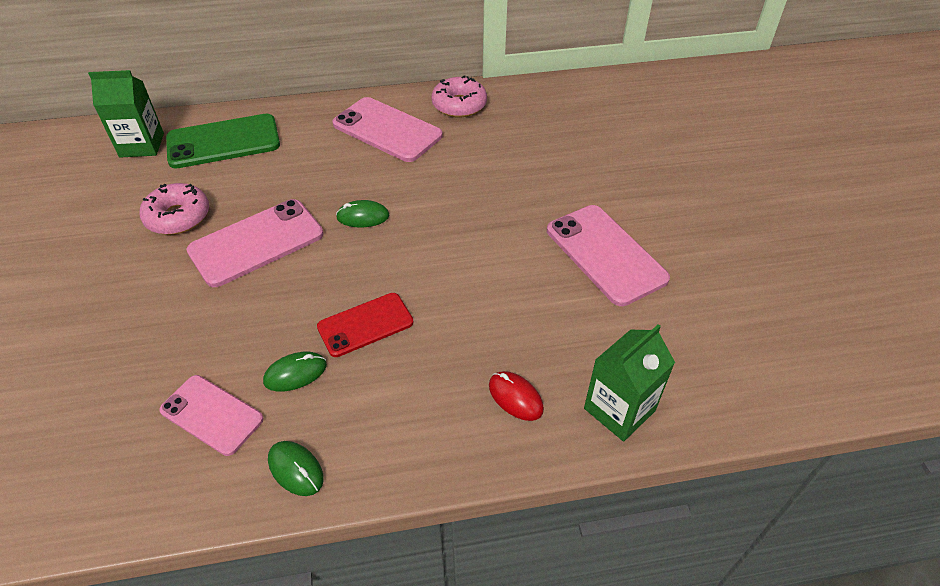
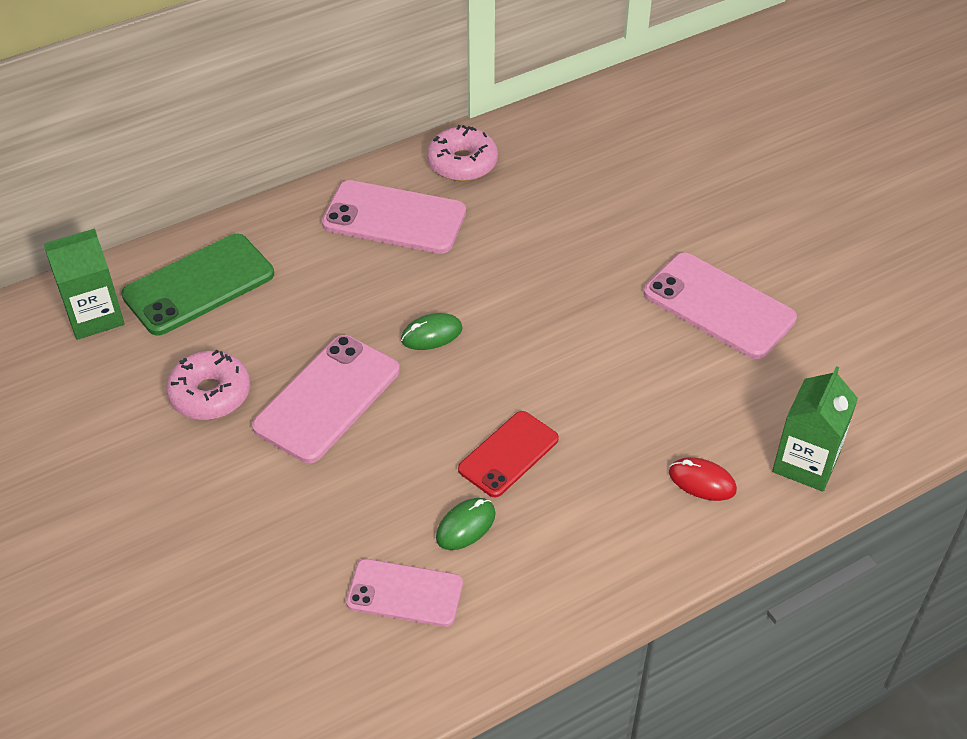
camera: 20 degrees left, 0 degrees up
(296, 469) = (526, 616): green mouse -> none

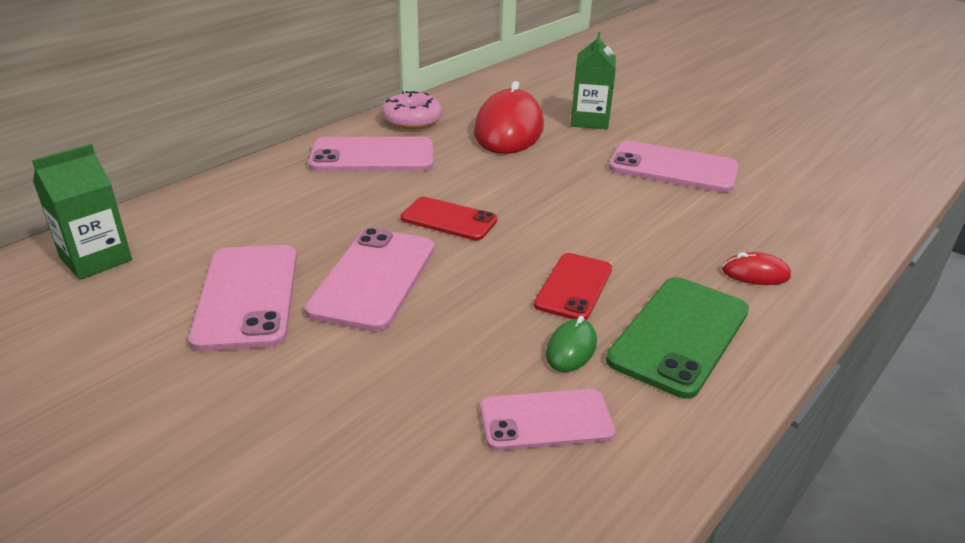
camera: 20 degrees left, 15 degrees down
(199, 285) = (204, 221): green phone -> green phone (679, 335)
(210, 394) = (247, 296): pink donut -> pink phone
(431, 334) = (449, 219): green mouse -> red phone
(564, 202) = (509, 130): none -> red mouse
(805, 463) = (824, 246): green carton -> green carton (589, 120)

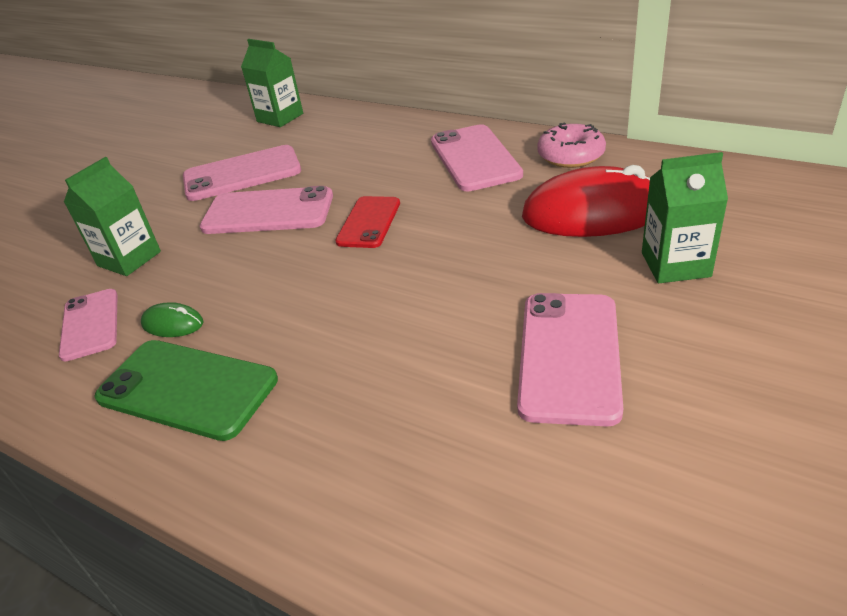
camera: 85 degrees right, 5 degrees up
(405, 395) = (129, 259): none -> green carton
(574, 287) = (265, 311): red phone -> none
(755, 273) = (305, 448): red mouse -> none

